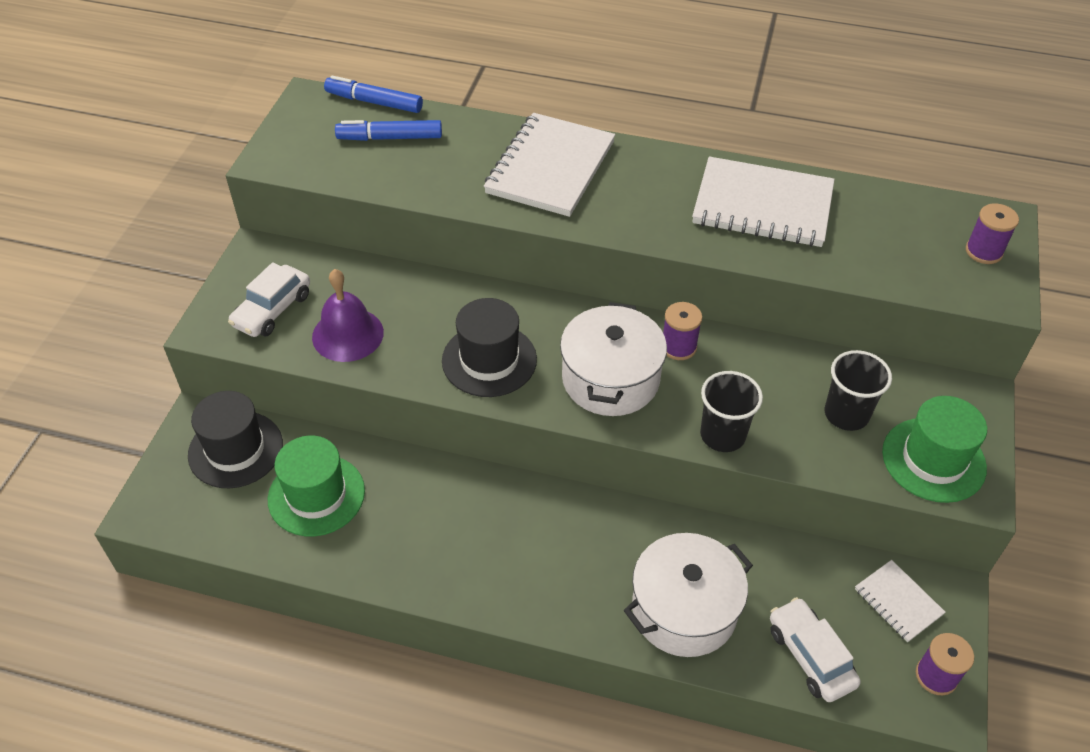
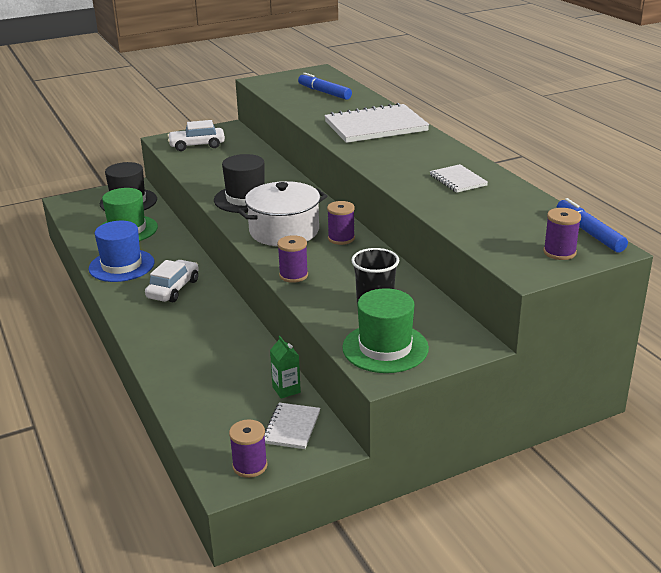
camera: 50 degrees right, 20 degrees down
(348, 334) = (208, 165): purple bell -> none
(374, 102) = (343, 81): blue marker -> blue marker (589, 232)
(408, 553) = (121, 265): none -> blue hat
(684, 610) = (186, 355): white pot -> none
(722, 435) = (293, 275): black cup -> purple spool
(762, 206) = (458, 180): white notebook -> white notebook, size x0.50
(810, 656) = (205, 411): white car -> white car (173, 289)
(828, 564) = (286, 390): none -> green carton

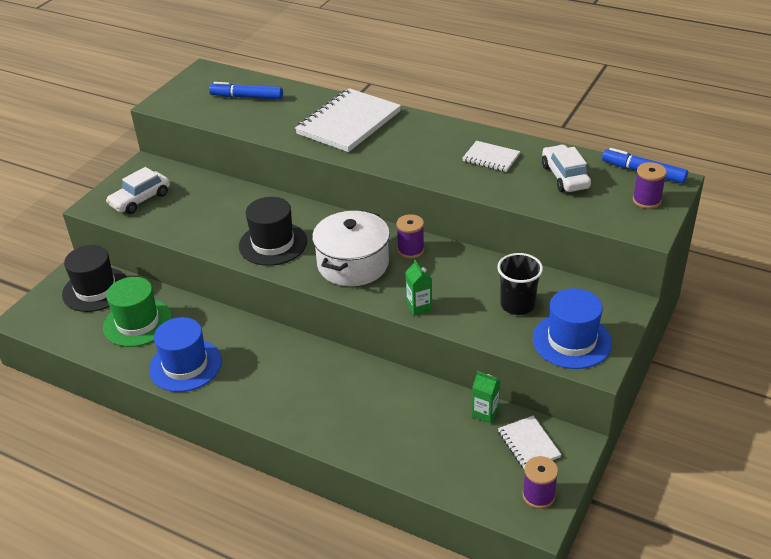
camera: 35 degrees left, 10 degrees up
(173, 289) = (269, 366): white car -> white car (565, 177)
(293, 275) = (419, 307): purple spool -> green carton
(385, 348) = (572, 341): green hat -> blue hat

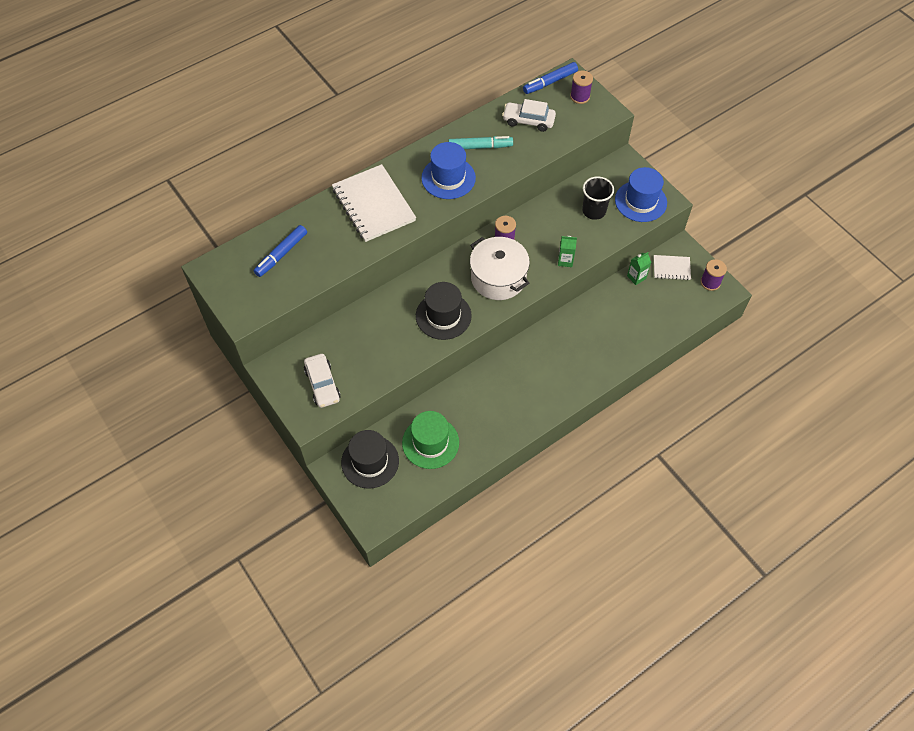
camera: 65 degrees left, 20 degrees up
(185, 365) = (497, 425): blue hat -> blue hat (448, 178)
(491, 158) = (480, 147): white notebook -> turquoise marker

